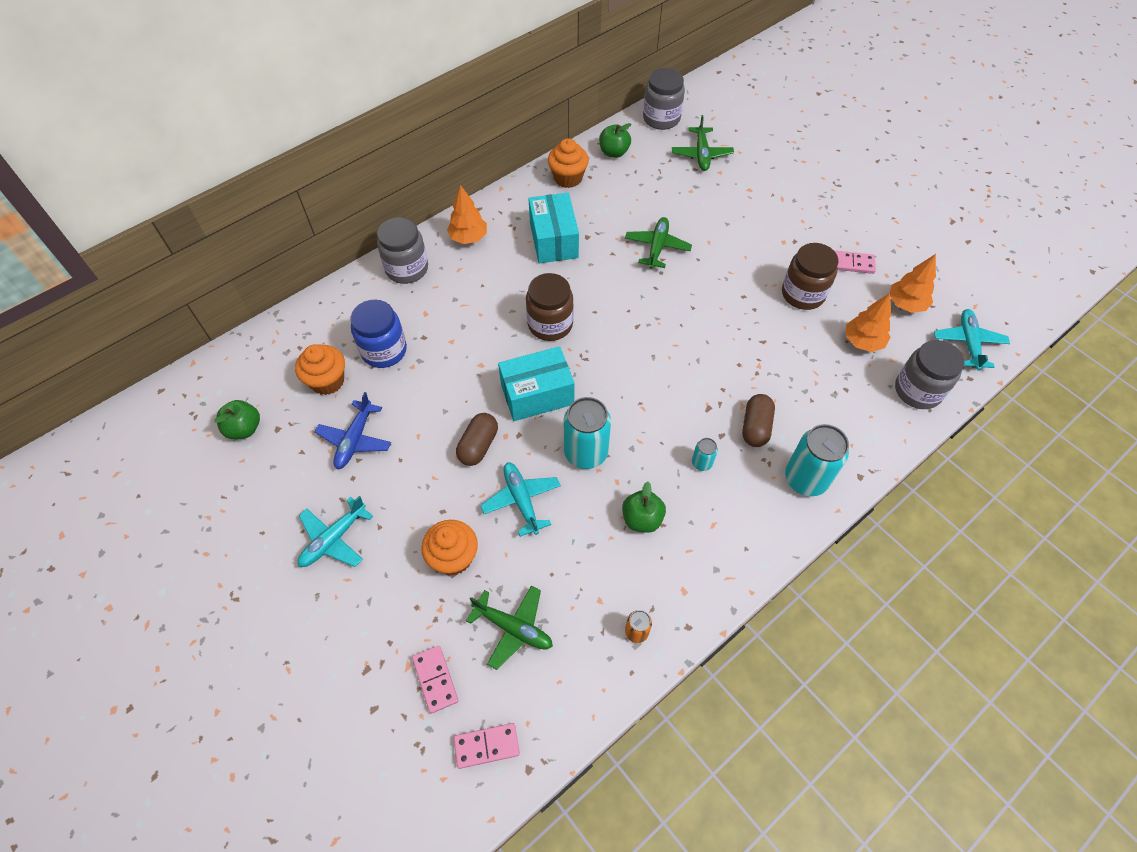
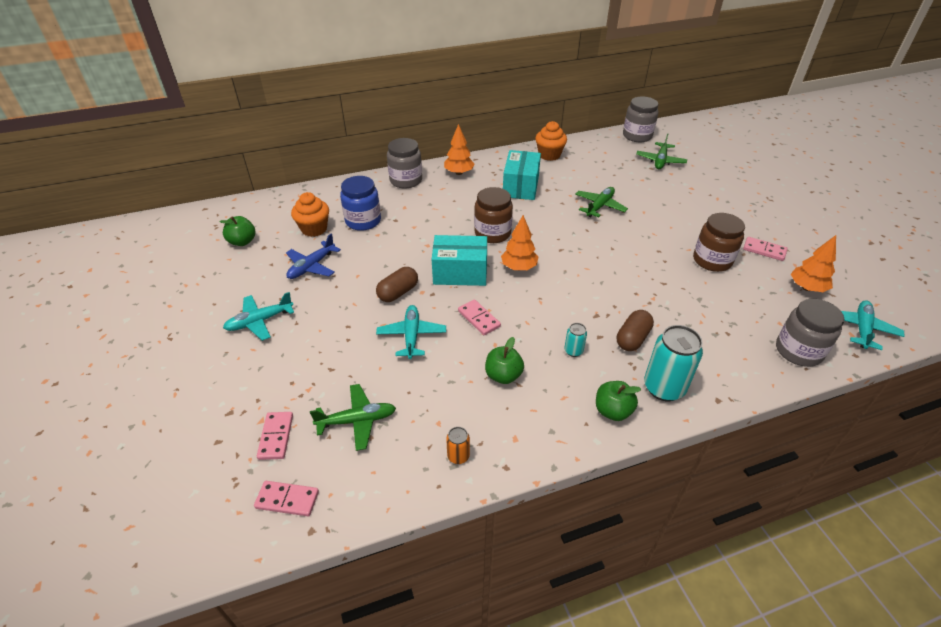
camera: 20 degrees right, 15 degrees down
(453, 557) = (338, 358): orange cupcake -> none
(513, 628) = (357, 420): green plane -> green plane turned 60 degrees counterclockwise
(586, 453) = (479, 319): turquoise can -> pink domino
(614, 152) = (591, 147): green apple -> green apple (612, 411)
(863, 342) = (756, 304): orange tree -> orange tree (519, 267)

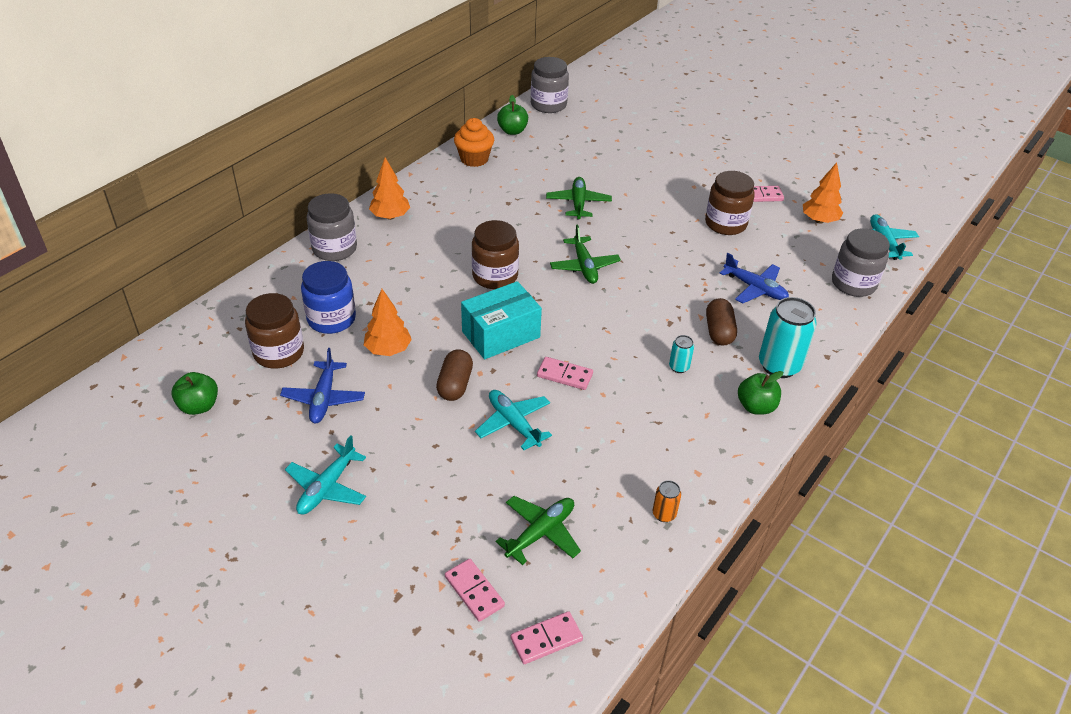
camera: 35 degrees left, 0 degrees up
(314, 229) = (279, 353): orange cupcake -> brown jar
(503, 375) = (637, 420): green apple -> green apple (512, 131)
(519, 267) = (556, 303): orange tree -> orange tree (388, 350)
(521, 186) = (476, 209): turquoise box -> none
(660, 161) = (595, 128): green plane -> green plane (584, 266)
(695, 319) = (755, 288): none -> blue plane

